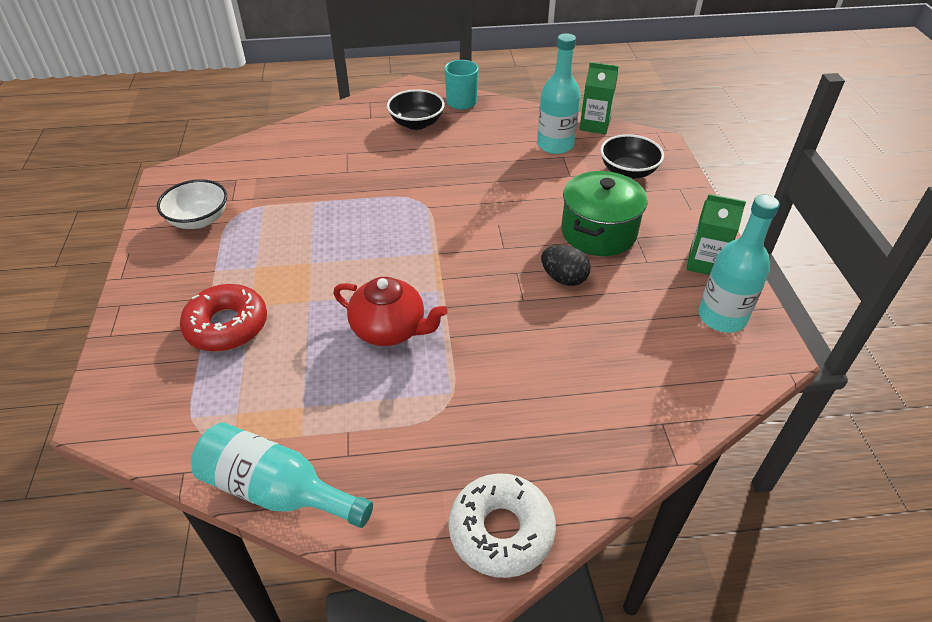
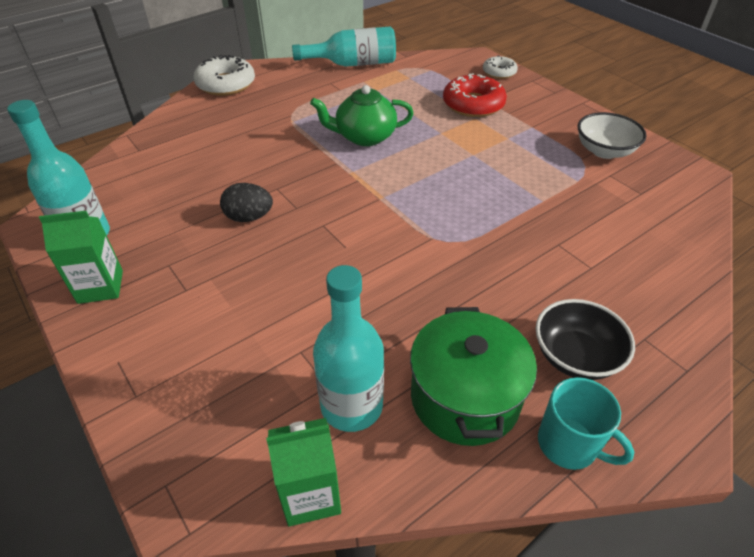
camera: 150 degrees right, 0 degrees up
(122, 368) = (499, 72): none -> white donut
(389, 329) = (364, 137): red teapot -> green teapot
(598, 232) = (231, 279): green pot -> green pot (465, 397)
(628, 171) = (220, 397): black bowl -> none

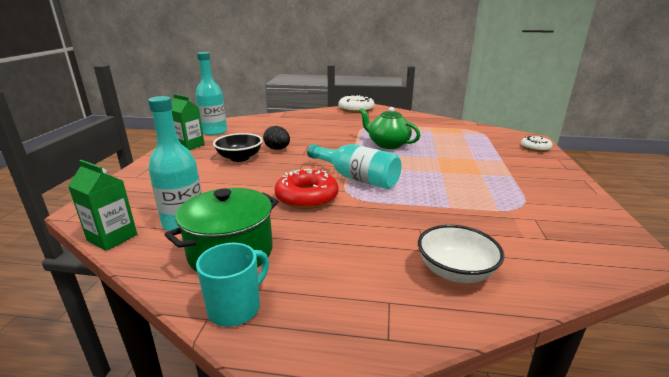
camera: 45 degrees right, 20 degrees down
(353, 64) = (437, 119): turquoise bottle -> turquoise bottle (356, 178)
(473, 104) = (485, 154): red donut -> red donut (307, 197)
(569, 444) = (236, 308): turquoise mug -> turquoise mug turned 135 degrees counterclockwise
(575, 356) = (323, 278): black bowl -> black bowl (240, 158)
(604, 151) = (555, 207): white bowl -> white bowl (455, 271)

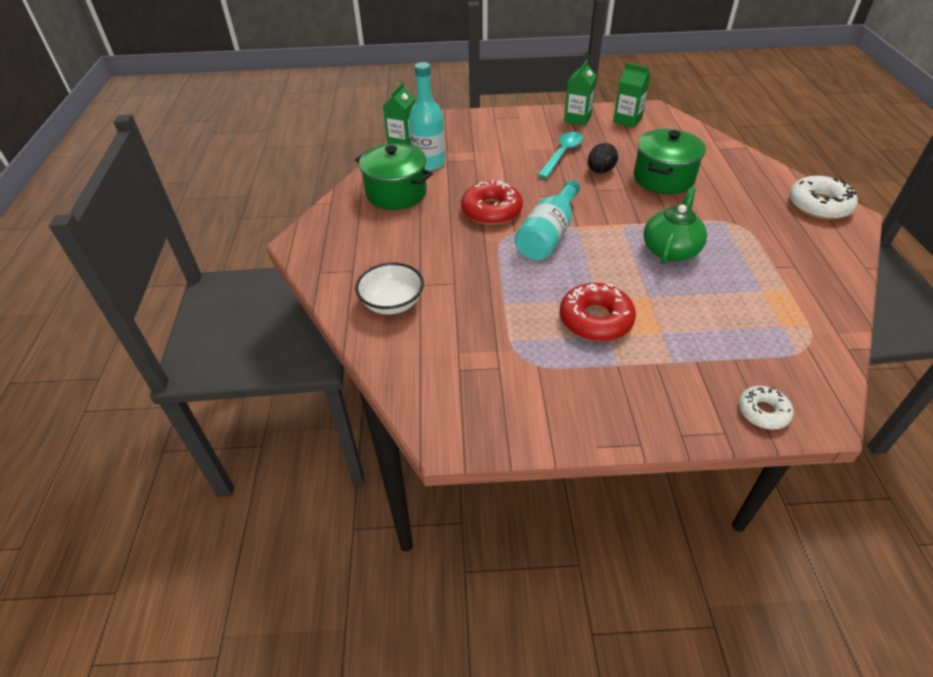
camera: 80 degrees right, 20 degrees up
(214, 132) = (627, 120): turquoise bottle -> green carton
(236, 308) = (340, 210): turquoise mug -> none
(240, 158) = (562, 154): black bowl -> turquoise spoon
(303, 134) = (663, 178): none -> green pot
(465, 176) = (595, 320): none -> red donut

